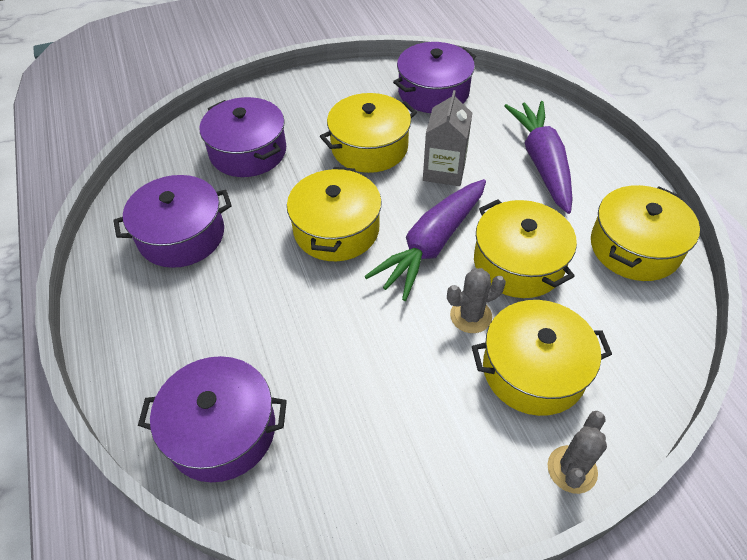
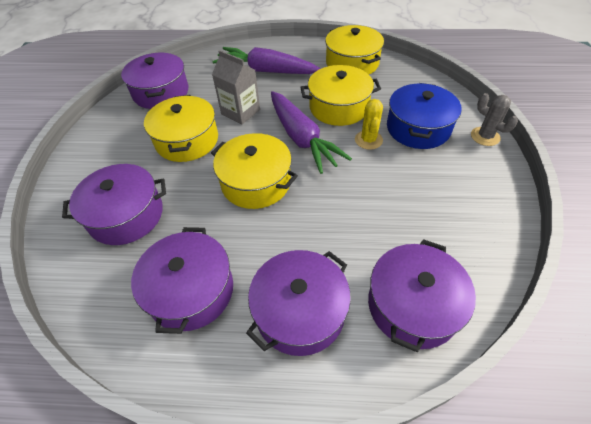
camera: 65 degrees left, 0 degrees up
(184, 328) = (300, 311): none -> purple pot
(471, 316) = (368, 140): grey cactus -> yellow cactus
(533, 370) = (418, 128): yellow pot -> blue pot

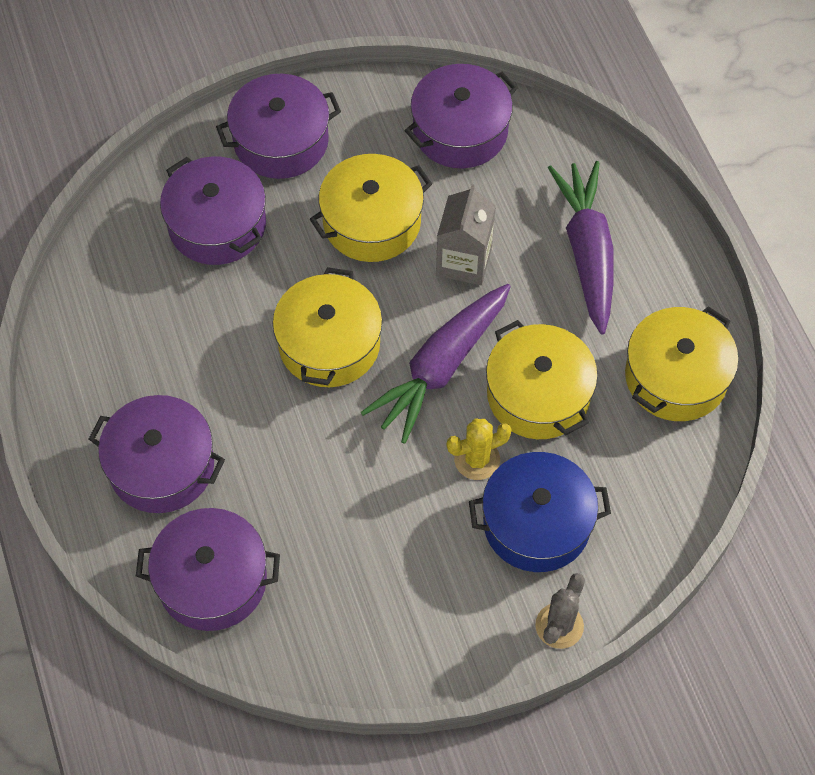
camera: 65 degrees right, 10 degrees up
(191, 290) = (146, 347): purple pot -> purple pot (281, 141)

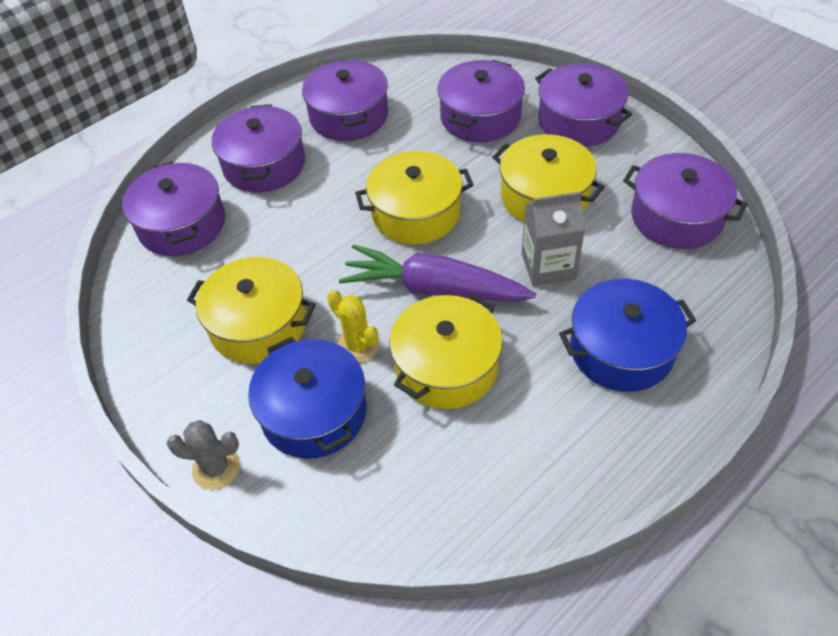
camera: 70 degrees right, 10 degrees down
(131, 351) = (349, 116): none -> purple pot
(587, 252) = (621, 350): purple carrot -> blue pot
(676, 377) = (530, 473): yellow pot -> yellow pot (258, 325)

